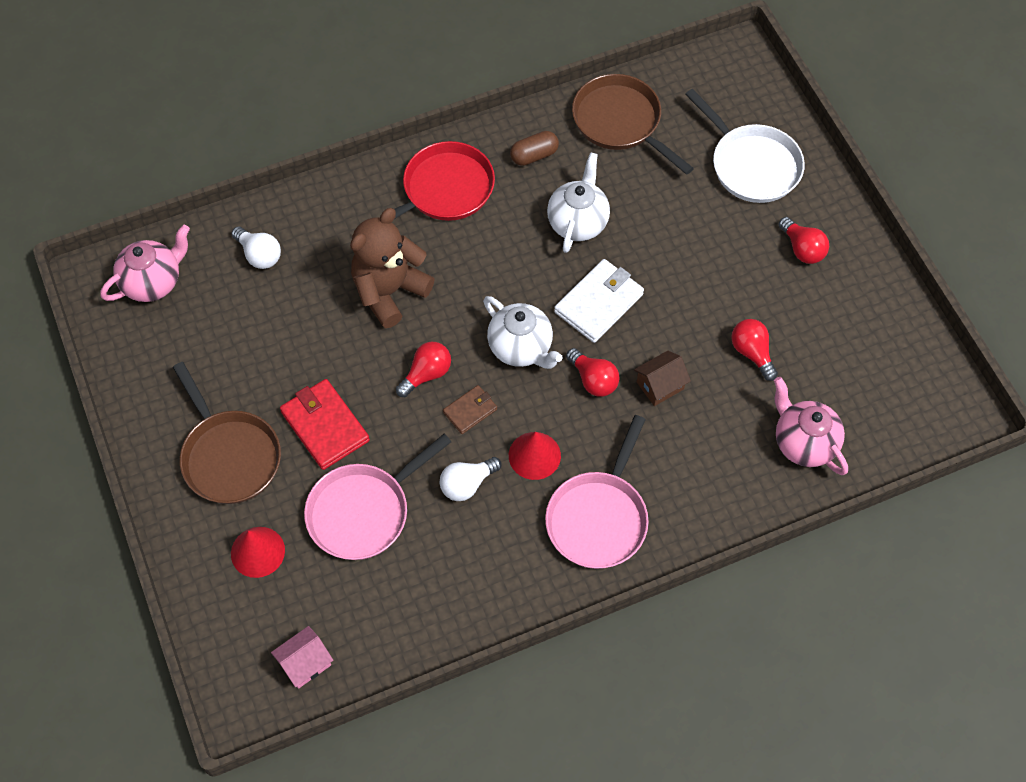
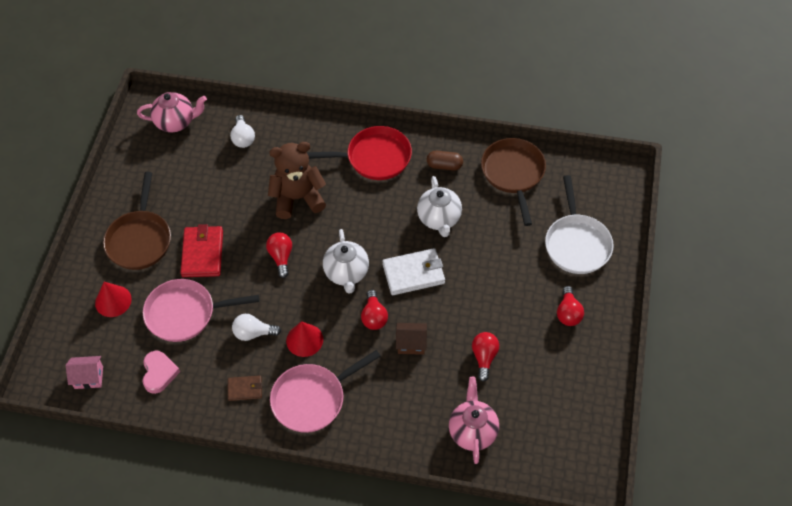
camera: 35 degrees right, 5 degrees down
(390, 602) = (159, 373): none -> pink heart
(426, 374) = (281, 257): red light bulb -> red light bulb turned 90 degrees counterclockwise
(470, 411) = (288, 292): brown wallet -> brown wallet (245, 389)
(578, 222) = (439, 219): white teapot -> white teapot turned 120 degrees clockwise

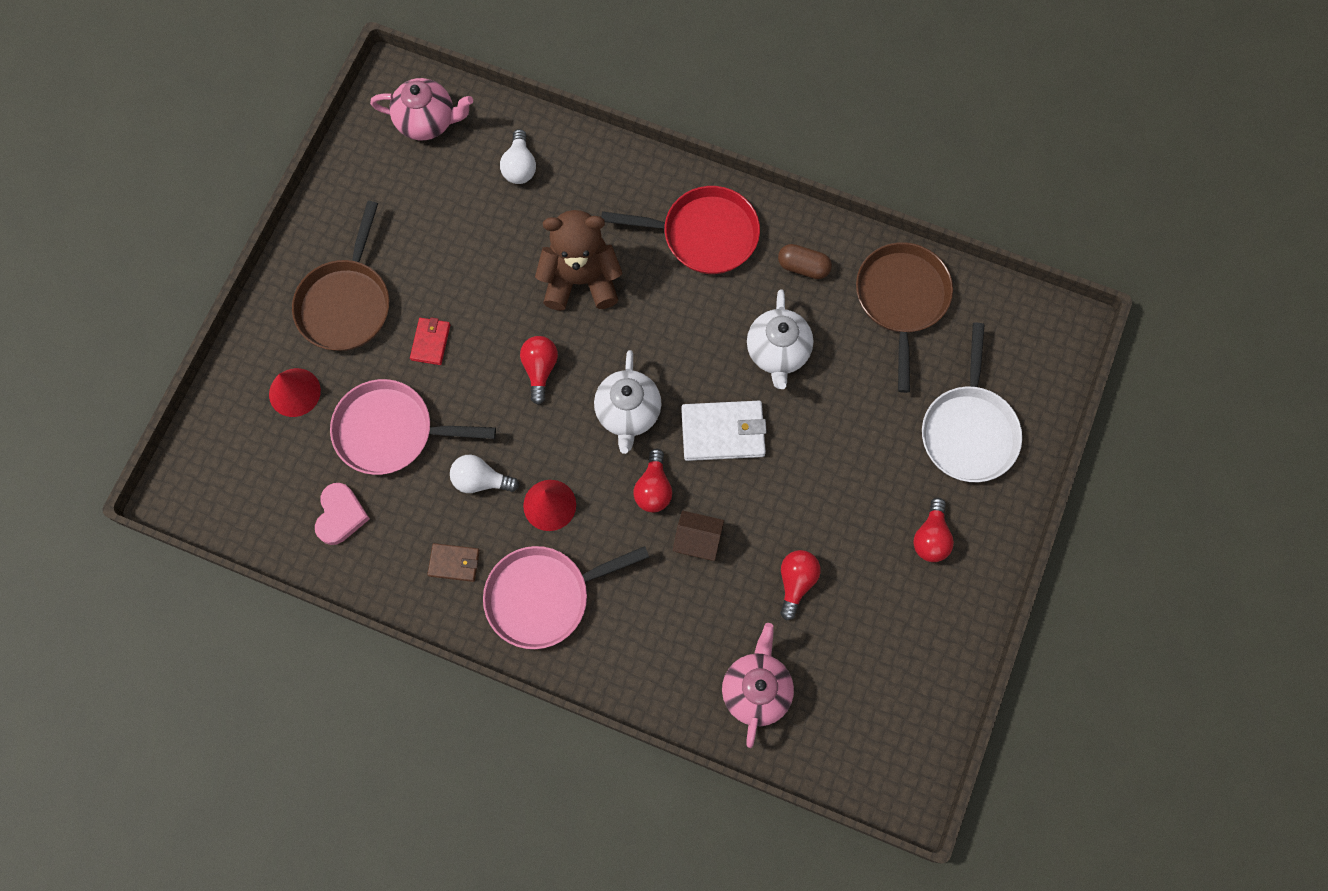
camera: 10 degrees right, 15 degrees up
(89, 377) = (244, 502): pink house -> none
(202, 253) = (430, 342): red wallet -> red wallet, size x0.57

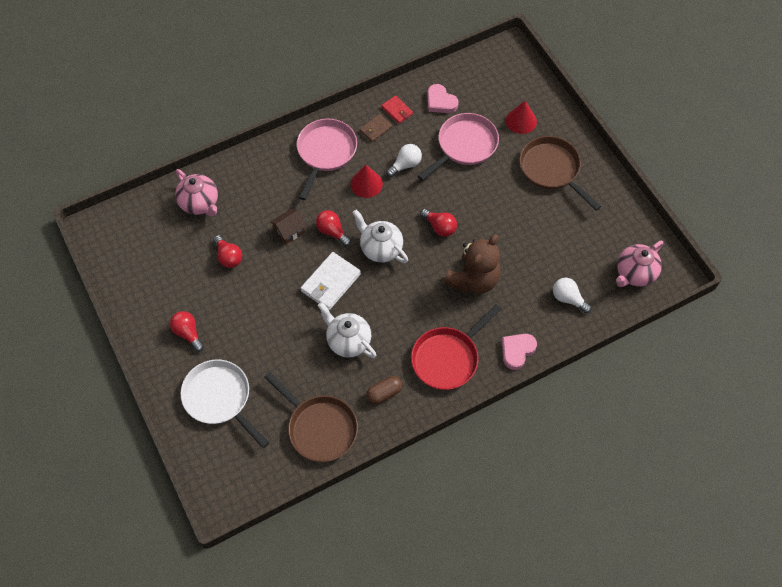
camera: 130 degrees right, 10 degrees down
(430, 342) = (498, 191): red wallet -> red wallet (397, 111)
(632, 173) = (517, 351): none -> pink heart

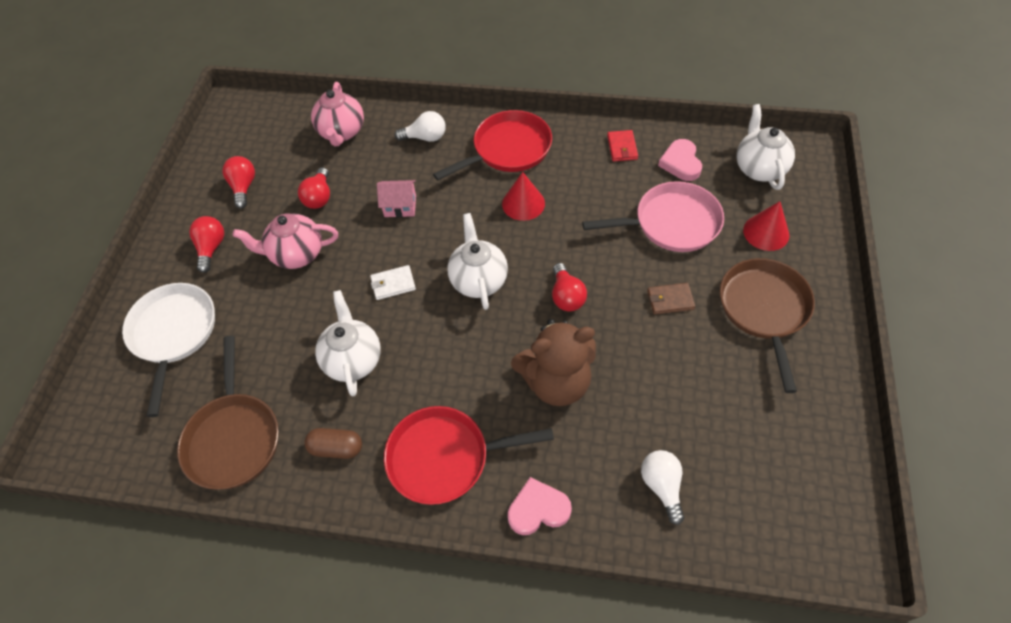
camera: 40 degrees right, 5 degrees down
(289, 231) = (400, 206): brown house -> pink house
(325, 152) = (507, 149): pink pan -> red pan
(330, 283) = (393, 284): white wallet -> white wallet, size x0.57
(332, 231) = (443, 232): red light bulb -> red light bulb (243, 187)
(375, 129) = (582, 154): brown wallet -> brown wallet (670, 300)
(405, 165) = (584, 207): white light bulb -> white light bulb (425, 137)
(488, 80) = (759, 168): none -> white teapot
(634, 274) = (786, 514): pink teapot -> pink teapot (296, 254)

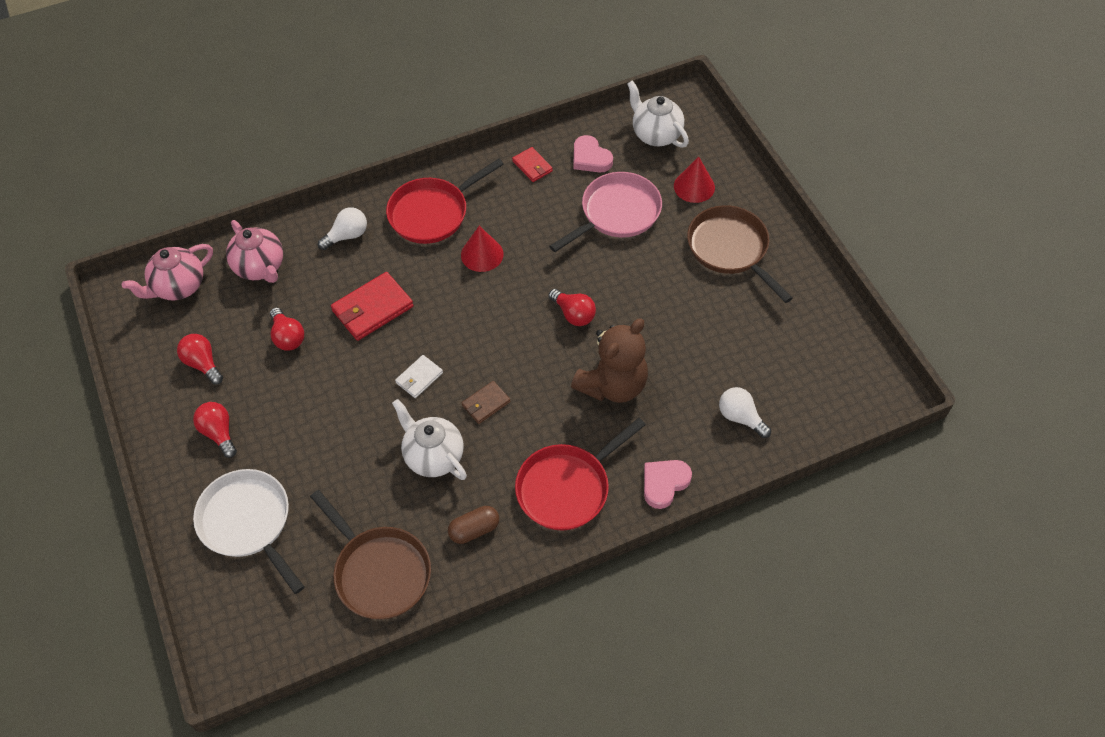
camera: 35 degrees left, 0 degrees up
(296, 254) = (308, 397): pink teapot -> pink teapot (178, 287)
(400, 206) = (372, 309): pink house -> red wallet
(478, 280) = (491, 337): white teapot -> none
(507, 149) = (433, 213): red pan -> red pan turned 150 degrees counterclockwise
(670, 300) = (656, 277): brown wallet -> brown wallet (486, 403)

